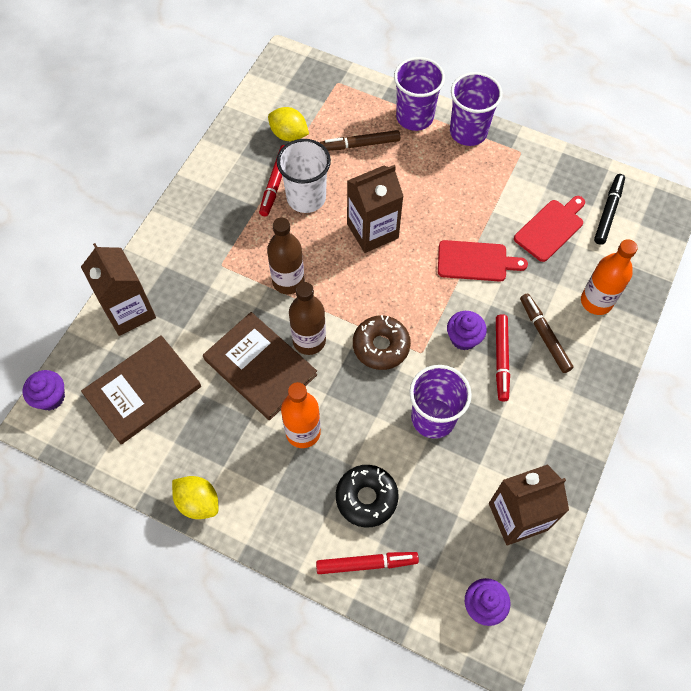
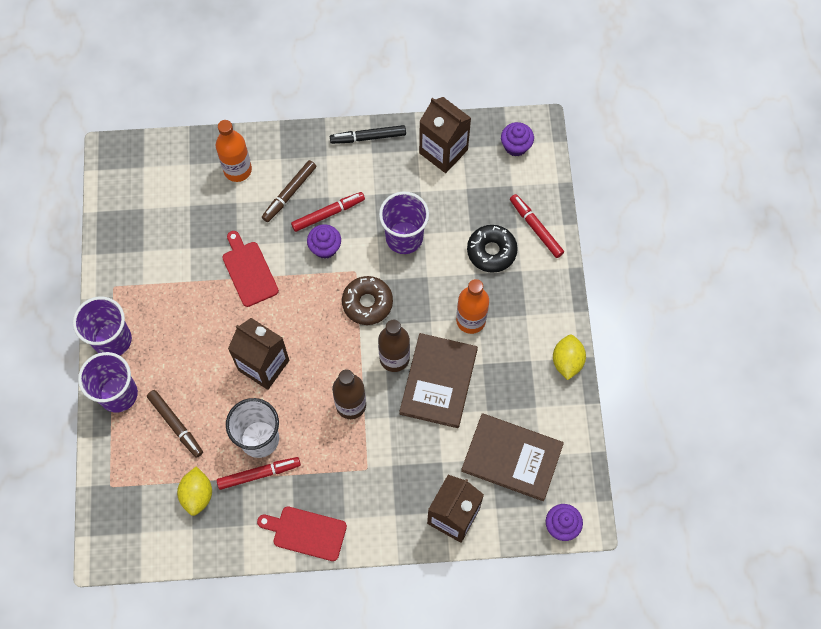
camera: 120 degrees left, 5 degrees up
(550, 228) = (184, 230): red cutting board -> red cutting board (306, 532)
(608, 212) = (144, 194): black marker -> black marker (368, 137)

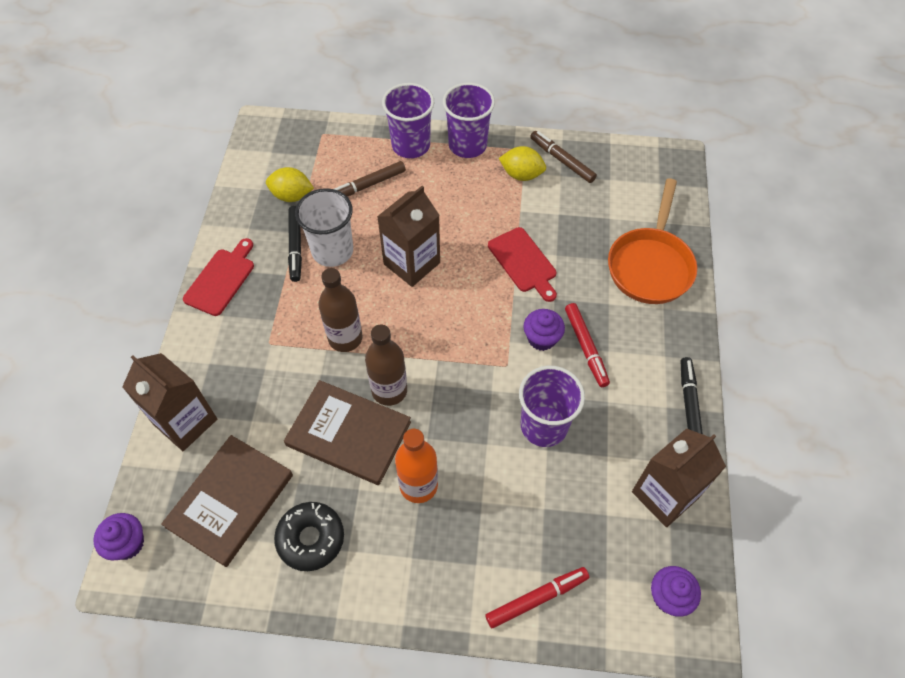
camera: 100 degrees right, 10 degrees down
(237, 170) = (650, 265): orange bottle -> orange pan
(249, 271) = (523, 262): red cutting board -> red cutting board turned 75 degrees clockwise
(259, 474) = (296, 247): red marker -> black marker
(289, 193) = (616, 311): brown marker -> brown marker (562, 160)
(367, 303) = (464, 372): brown donut -> none
(491, 251) = (510, 530): black donut -> black donut (311, 539)
(567, 361) = (334, 599): yellow lemon -> yellow lemon (521, 175)

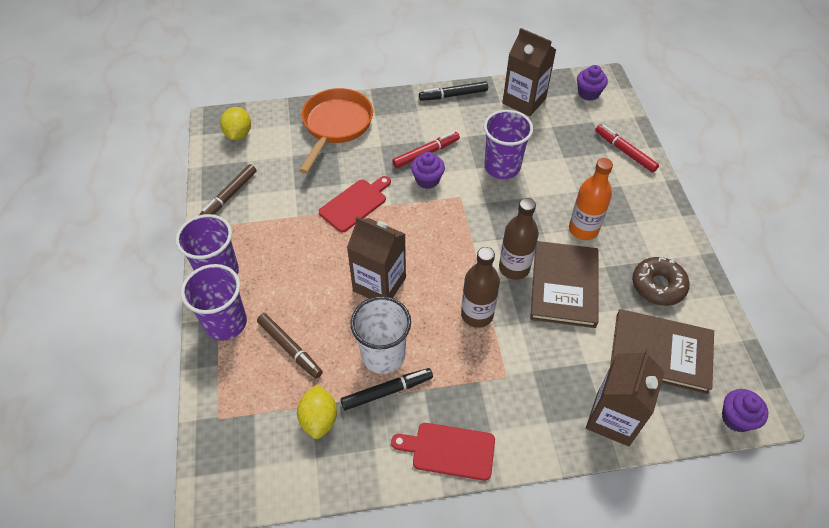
camera: 105 degrees left, 5 degrees down
(311, 539) = (658, 286): black donut -> brown donut
(521, 175) = (252, 223): yellow lemon -> yellow lemon (238, 134)
(650, 265) = (336, 126): orange pan -> orange pan turned 75 degrees counterclockwise

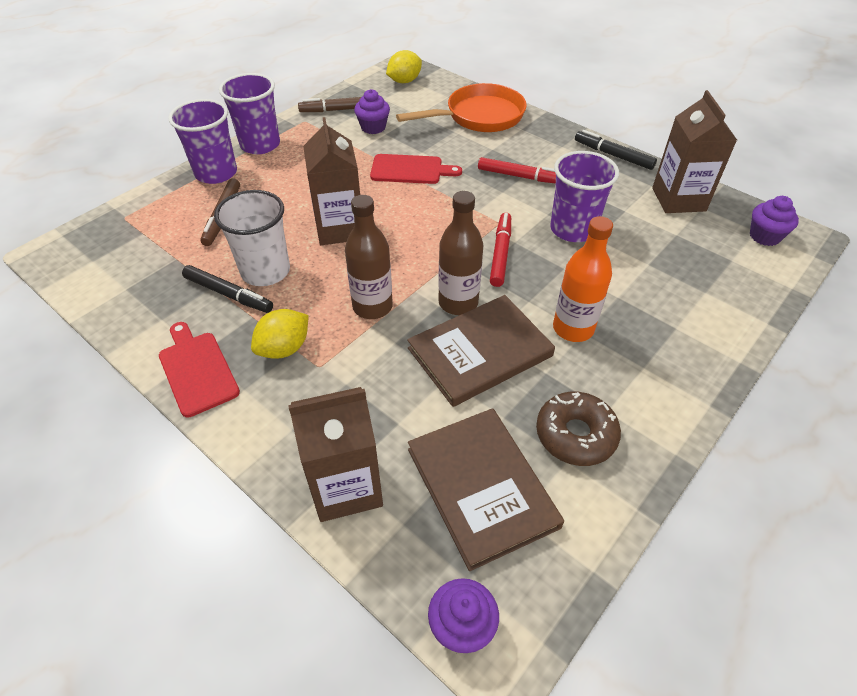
camera: 50 degrees right, 5 degrees down
(319, 419) = (165, 270): yellow lemon -> yellow lemon (284, 348)
(427, 180) = (491, 193): purple cupcake -> purple cupcake (373, 127)
(624, 151) = (729, 306): red marker -> red marker (500, 253)

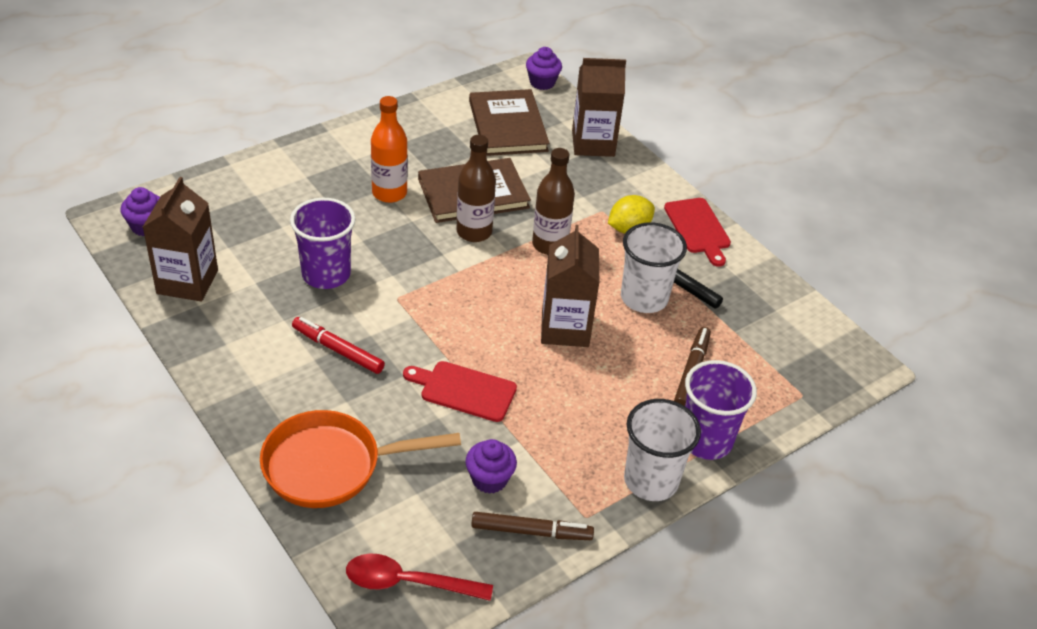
camera: 170 degrees left, 5 degrees down
(260, 145) = (651, 480): purple cup -> white cup
(404, 81) = (408, 582): yellow lemon -> red spoon
(500, 253) = (413, 266): red marker -> none
(575, 435) = (432, 135): brown donut -> none
(613, 155) = (204, 355): black marker -> none

